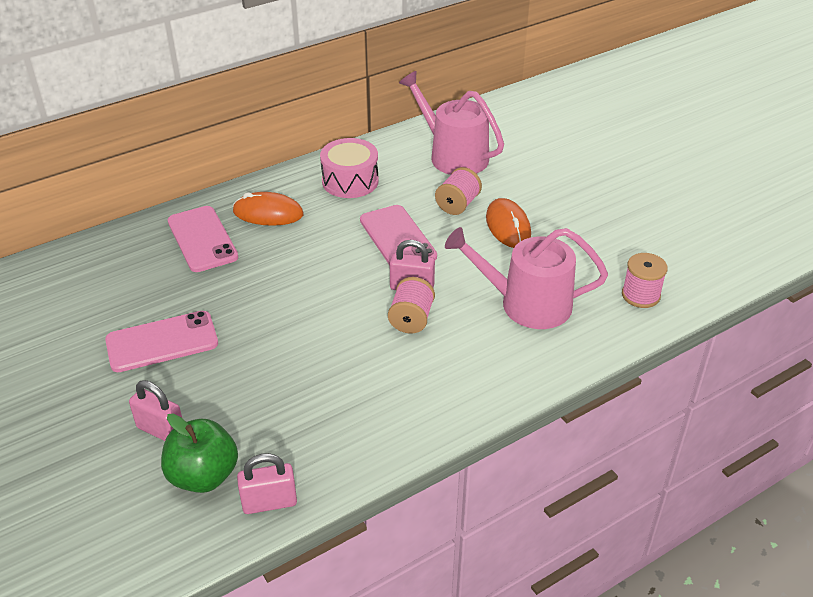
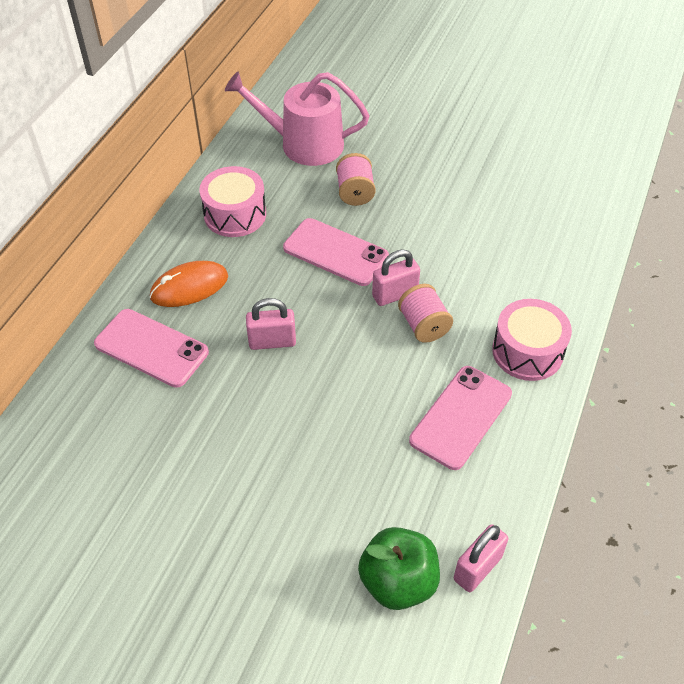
camera: 35 degrees left, 10 degrees up
(161, 430) = (315, 564): pink padlock -> pink padlock (272, 342)
(162, 342) = (223, 477): pink phone -> pink phone (461, 417)
(476, 379) = (527, 351): none -> pink drum
(508, 226) = (417, 193): orange mouse -> none
(527, 304) = (500, 260): pink watering can -> none
(640, 295) = (575, 207): pink spool -> none

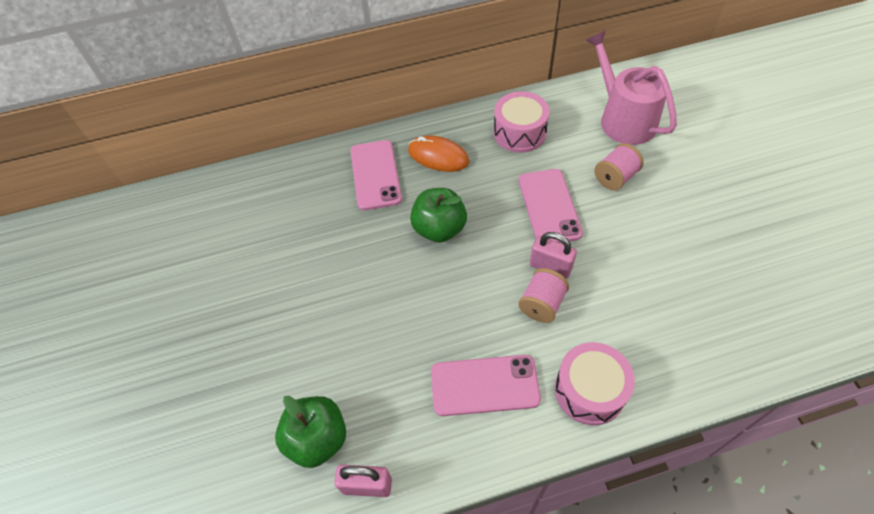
camera: 55 degrees right, 5 degrees up
(272, 342) = (439, 229): pink padlock -> green apple

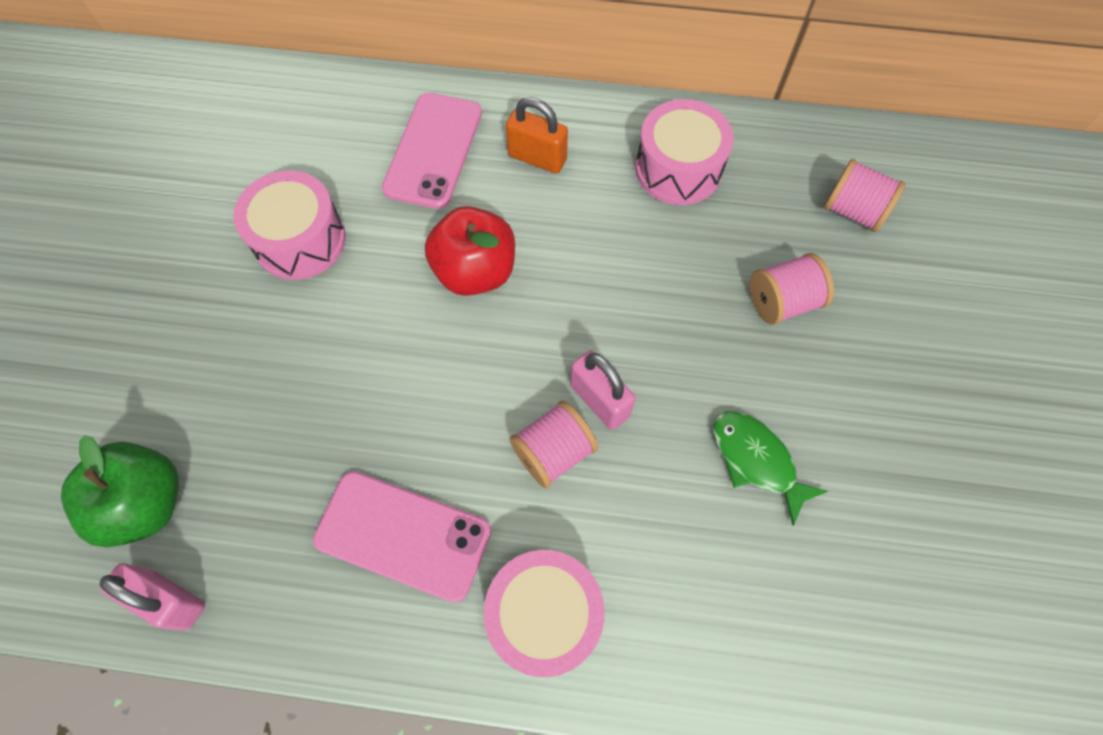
camera: 20 degrees right, 10 degrees up
(324, 253) = (300, 240): none -> pink drum
(438, 156) = (537, 158): orange mouse -> orange padlock
(439, 229) = (475, 271): green apple -> red apple
(549, 206) = (653, 305): pink phone -> none
(623, 119) = (853, 211): pink watering can -> pink spool
(651, 261) = (756, 460): none -> green fish

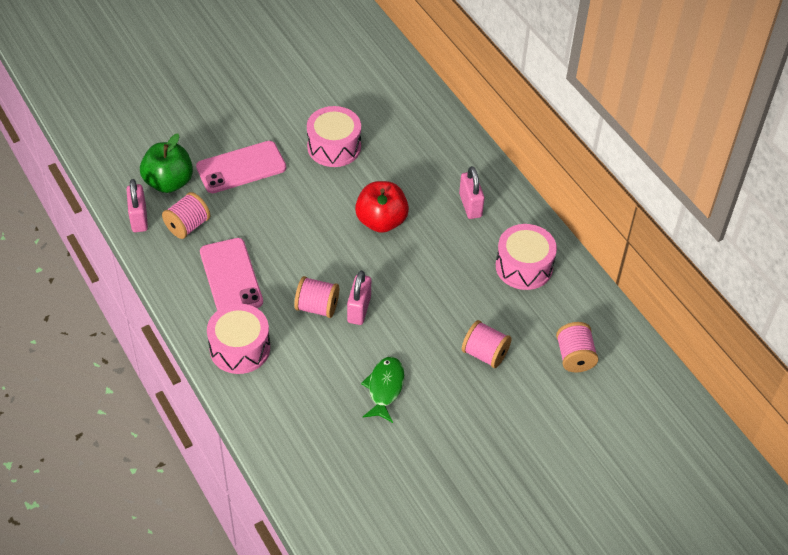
camera: 50 degrees right, 15 degrees down
(253, 533) = (187, 226): none -> pink spool
(433, 150) = (432, 162): pink phone -> pink phone (241, 167)
(537, 158) = (470, 205): orange padlock -> pink padlock

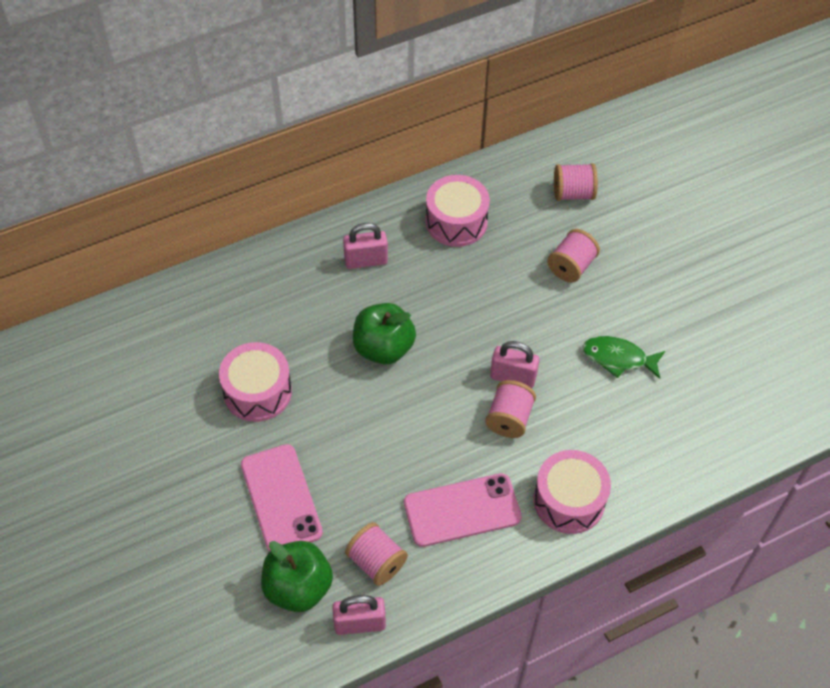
camera: 85 degrees left, 5 degrees up
(381, 221) = (383, 348): red apple -> green apple

